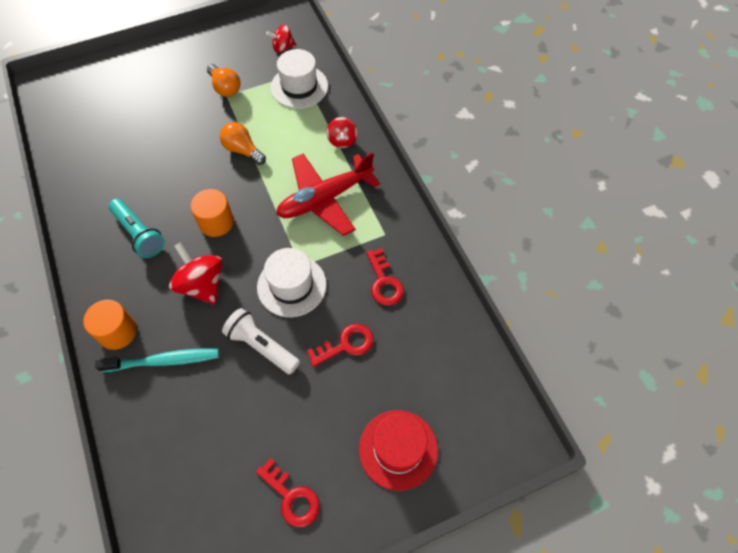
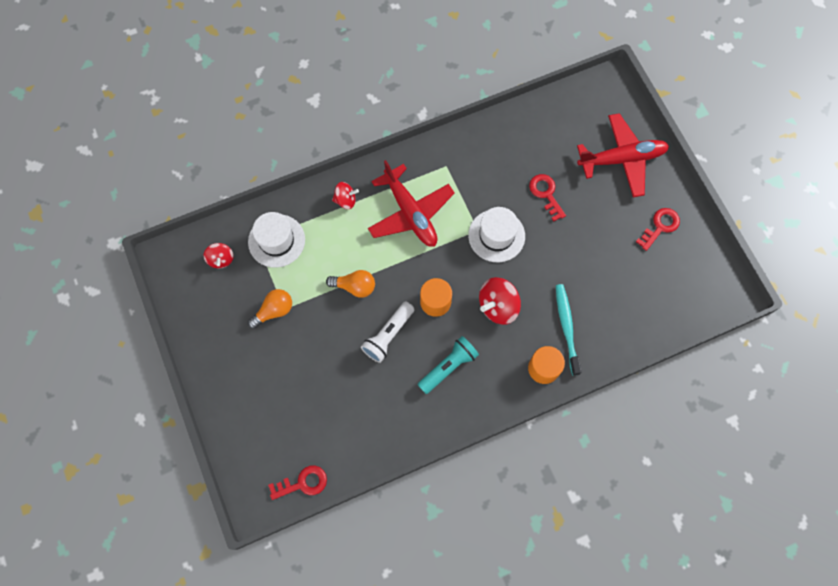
camera: 90 degrees left, 10 degrees up
(243, 150) = (354, 286): orange light bulb -> orange light bulb turned 120 degrees counterclockwise
(262, 346) = (550, 254): white flashlight -> white flashlight (388, 335)
(384, 282) = (491, 167): red key -> red key (303, 483)
(398, 449) = (622, 159): red hat -> red plane

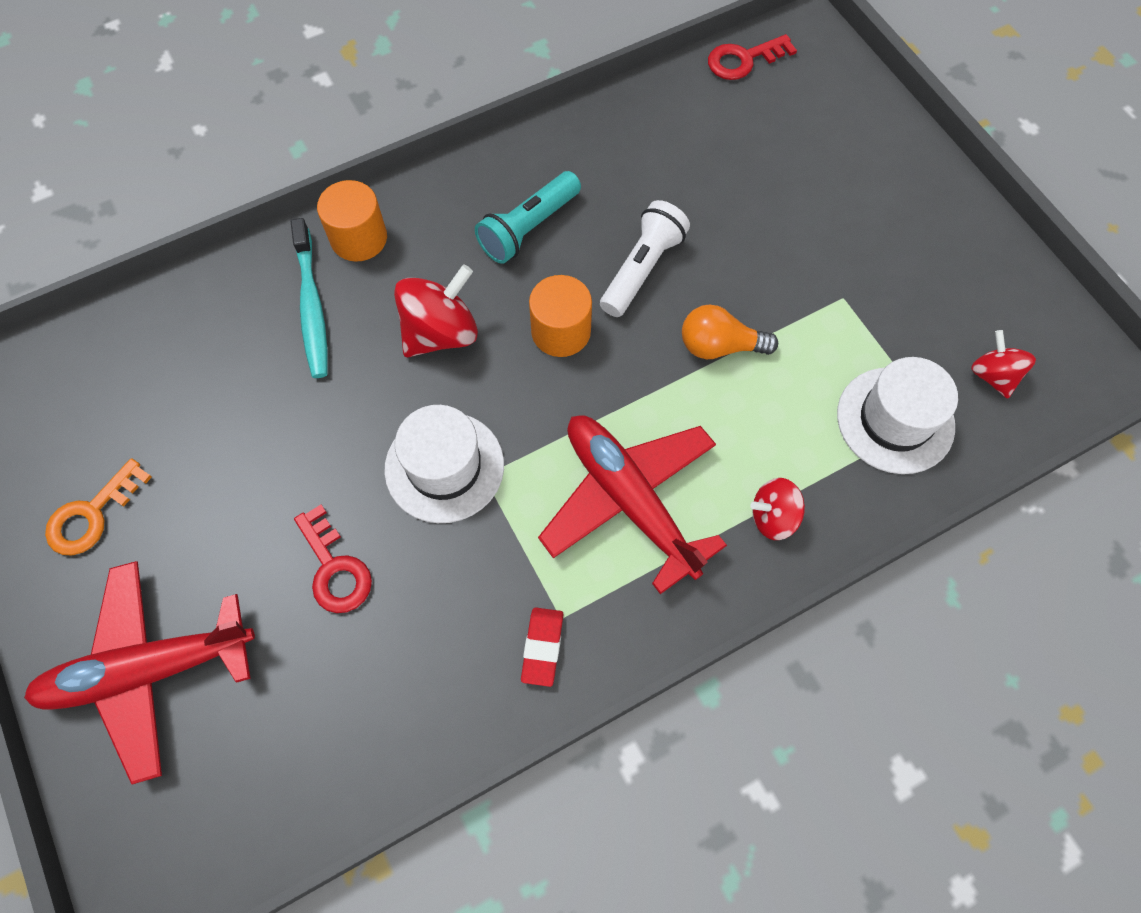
camera: 175 degrees right, 5 degrees down
(274, 311) = (861, 293): orange light bulb -> none
(455, 155) = (542, 647): none -> red eraser
(660, 226) = (92, 514): red key -> orange key

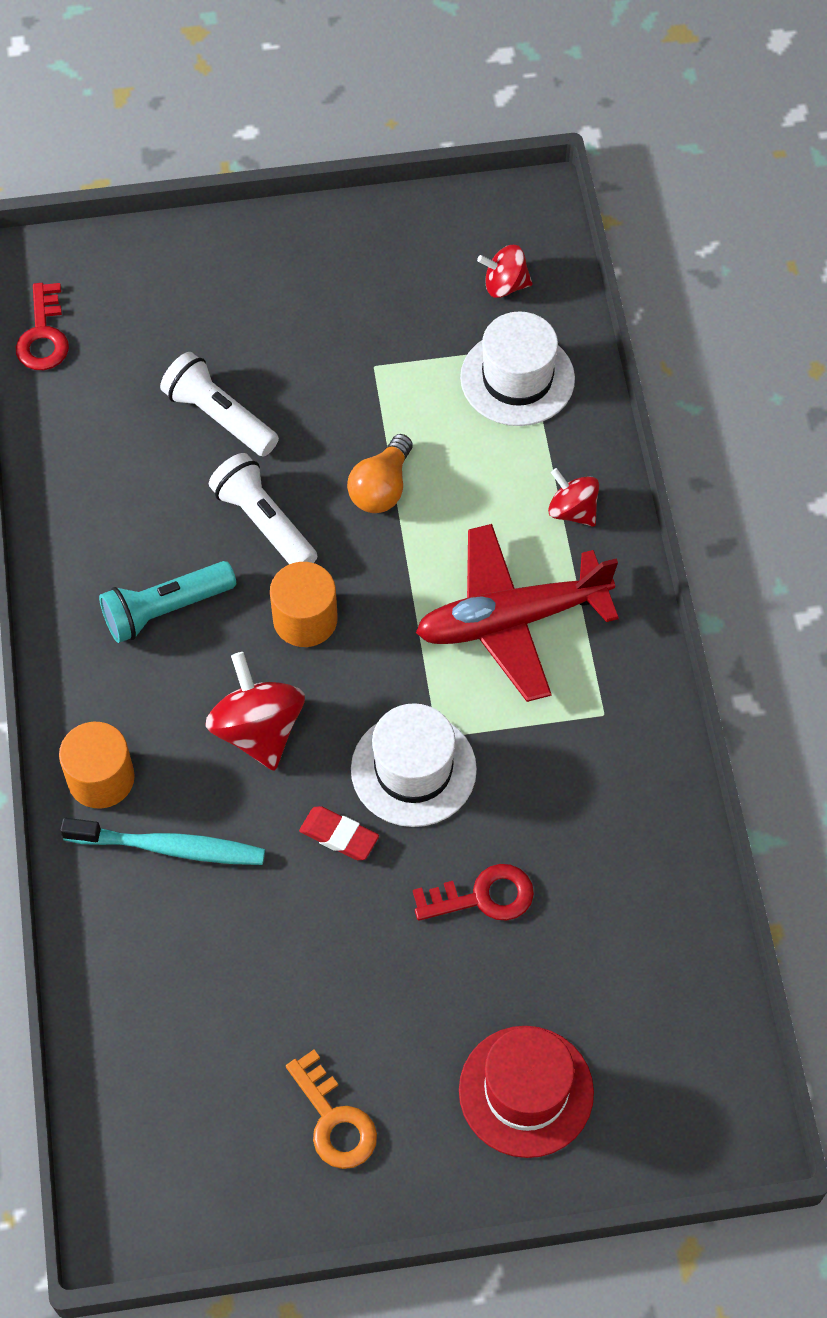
camera: 70 degrees left, 5 degrees down
(149, 670) = (526, 1091): red plane -> red hat
(528, 228) = (165, 609): turquoise flashlight -> turquoise flashlight turned 90 degrees clockwise
(542, 647) = (626, 738): red eraser -> red eraser (339, 836)
(730, 201) = (219, 416): none -> white flashlight
(773, 517) = (572, 511): red spinning top -> red spinning top turned 120 degrees clockwise

